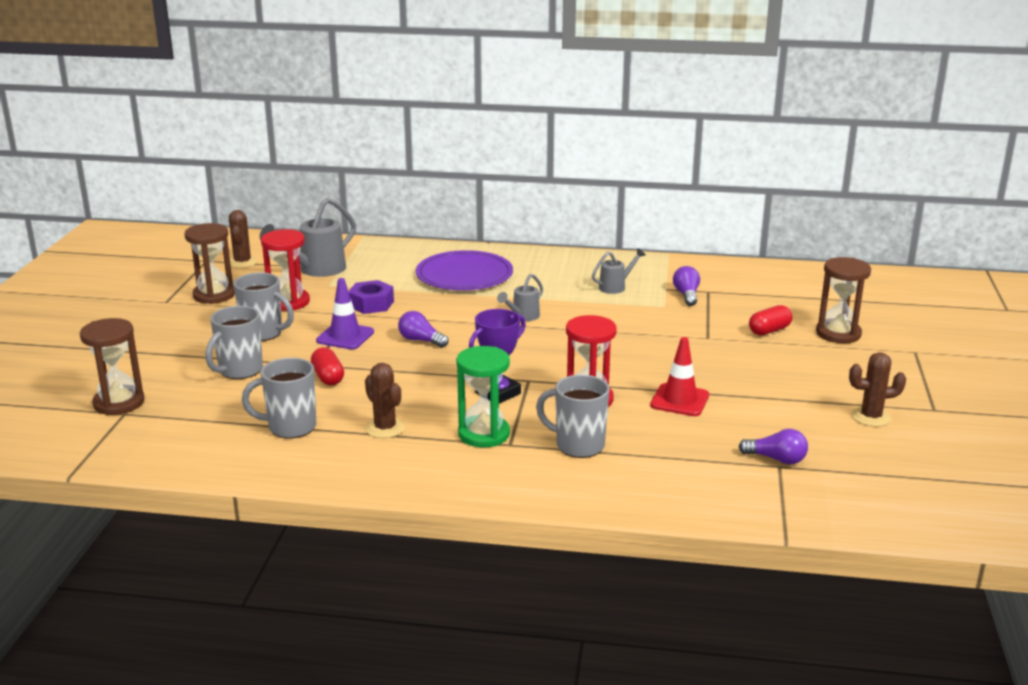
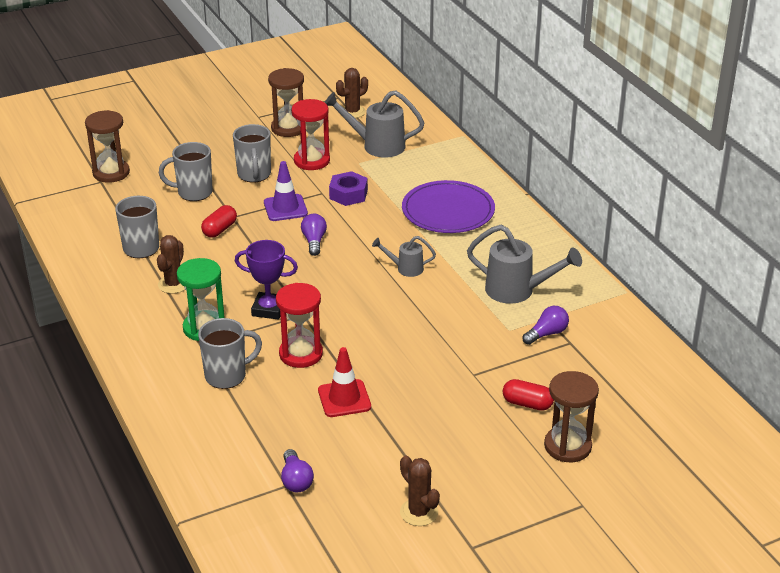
camera: 55 degrees right, 10 degrees up
(578, 445) = (227, 376): grey mug -> grey mug turned 75 degrees clockwise
(615, 287) = (517, 291): grey watering can -> grey watering can, size x1.80

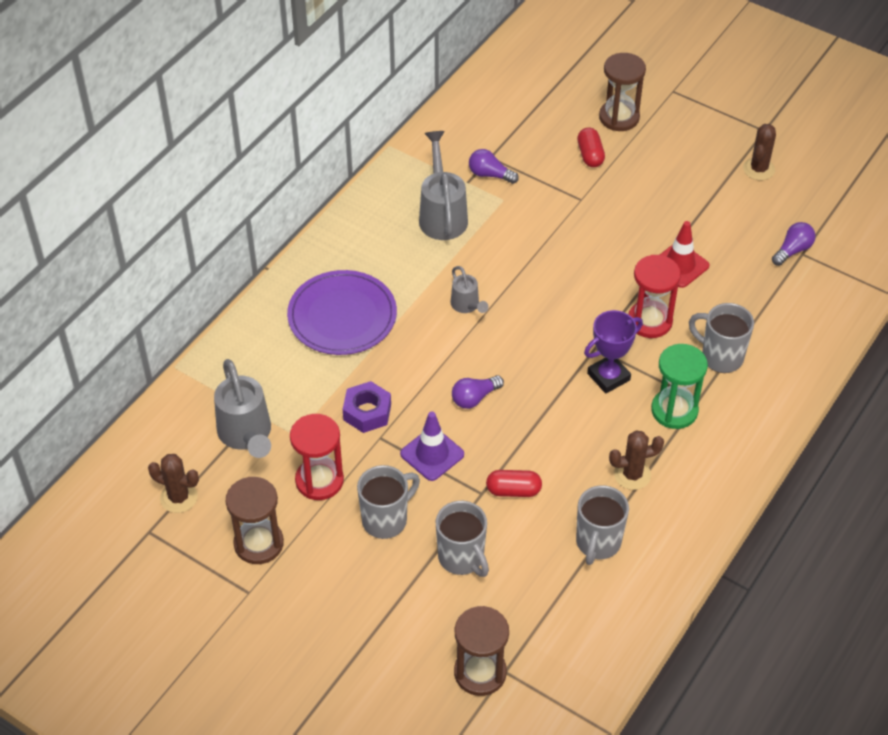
camera: 120 degrees left, 15 degrees up
(269, 309) = (608, 377): purple trophy -> purple trophy turned 75 degrees clockwise

